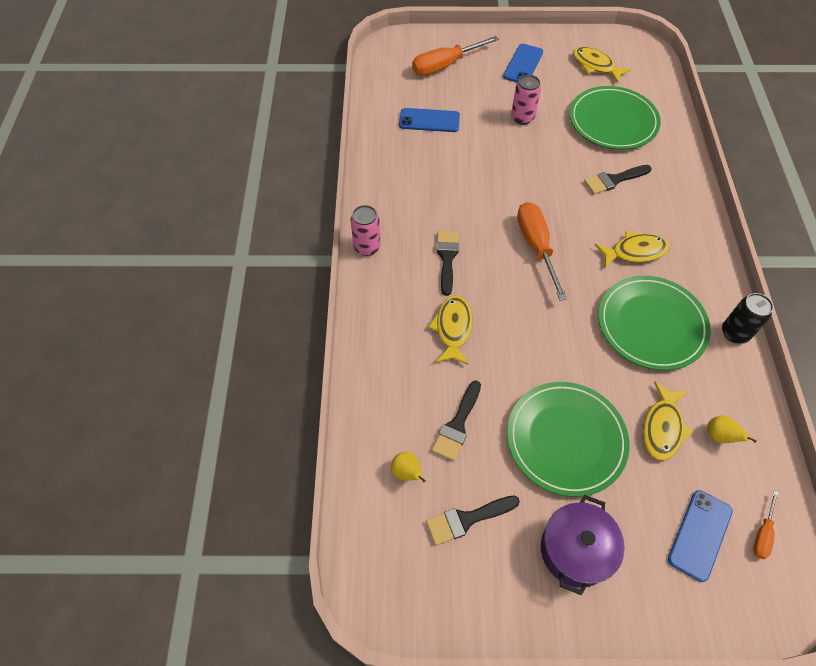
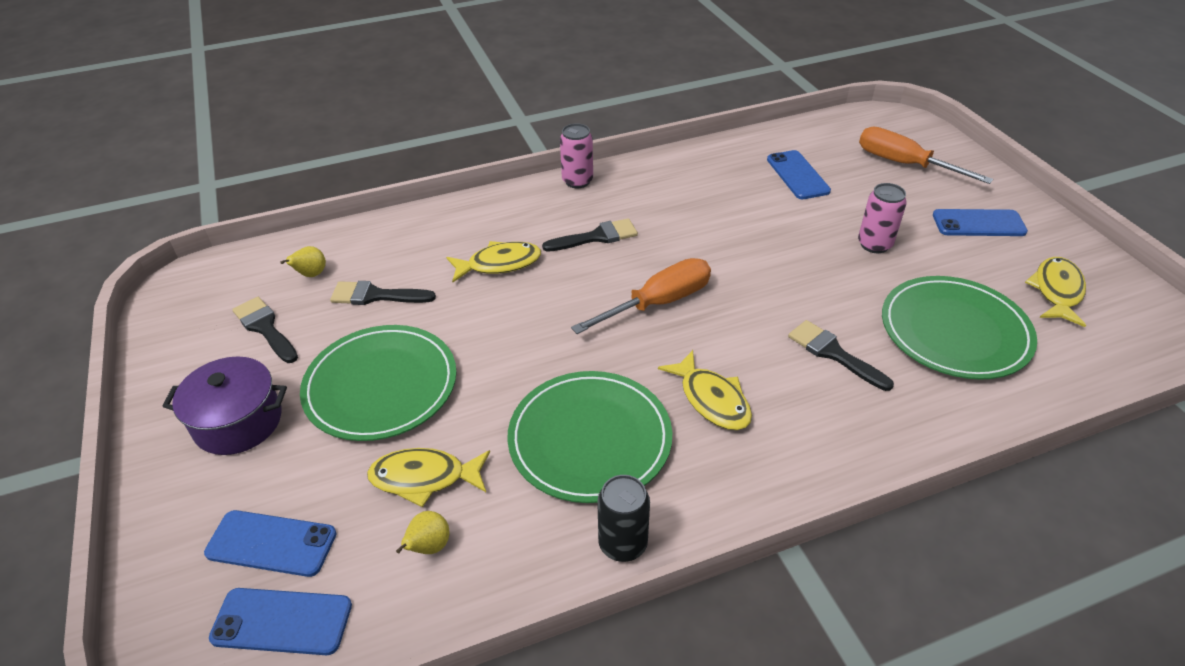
camera: 70 degrees right, 15 degrees down
(762, 533) = (282, 621): orange screwdriver -> blue phone

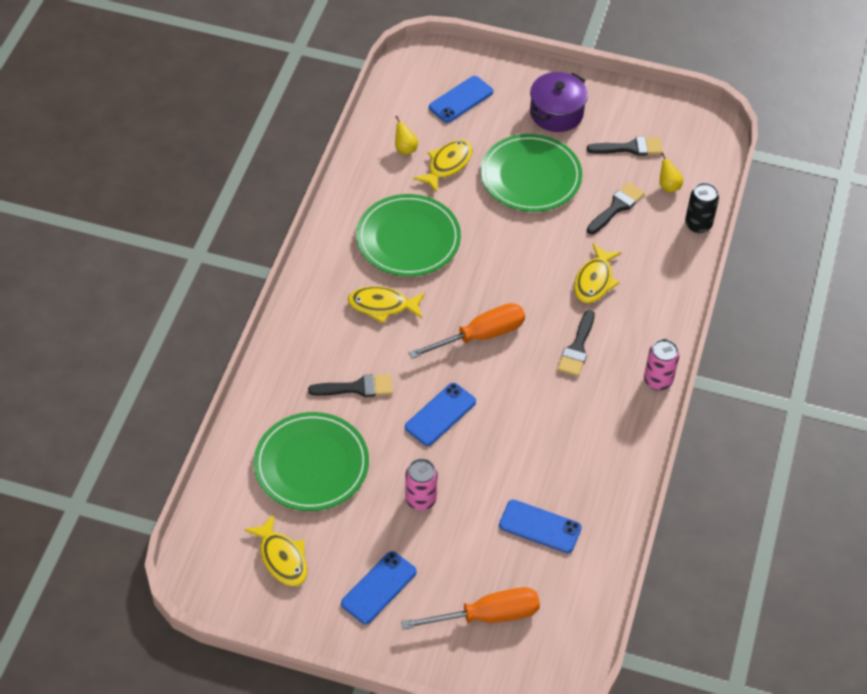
camera: 125 degrees right, 10 degrees up
(282, 621) = (414, 90): blue phone -> blue phone (440, 414)
(623, 544) = (337, 214): black can -> black can (698, 224)
(658, 303) = (480, 336): orange screwdriver -> orange screwdriver turned 120 degrees counterclockwise

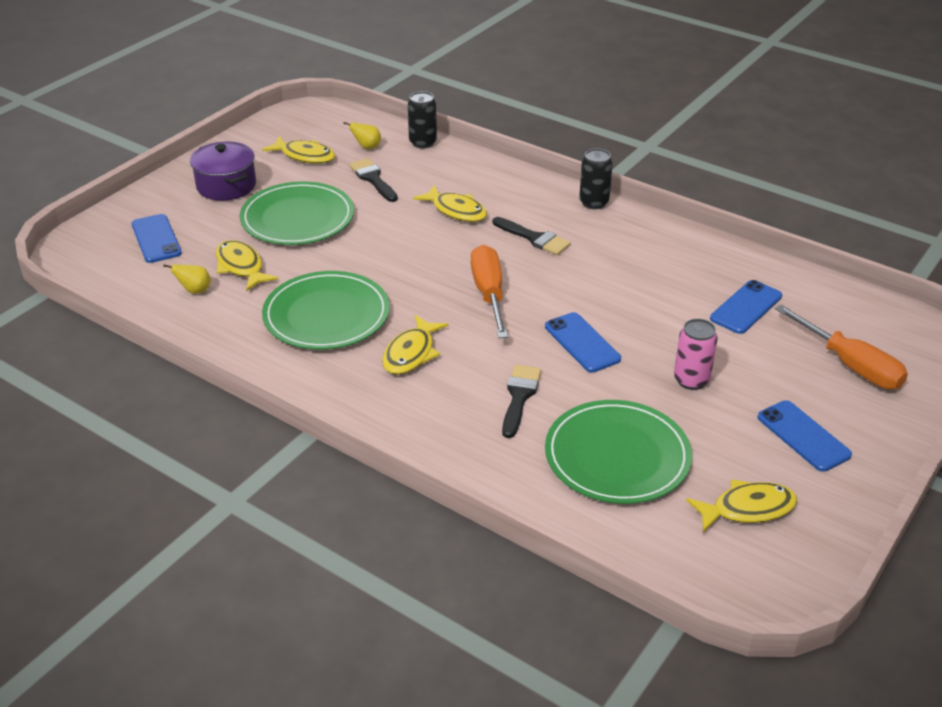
camera: 70 degrees left, 15 degrees down
(487, 616) = (850, 365): orange screwdriver -> orange screwdriver turned 135 degrees clockwise
(630, 148) = (305, 156): black brush -> yellow fish
(658, 380) = (594, 203): pink can -> black can

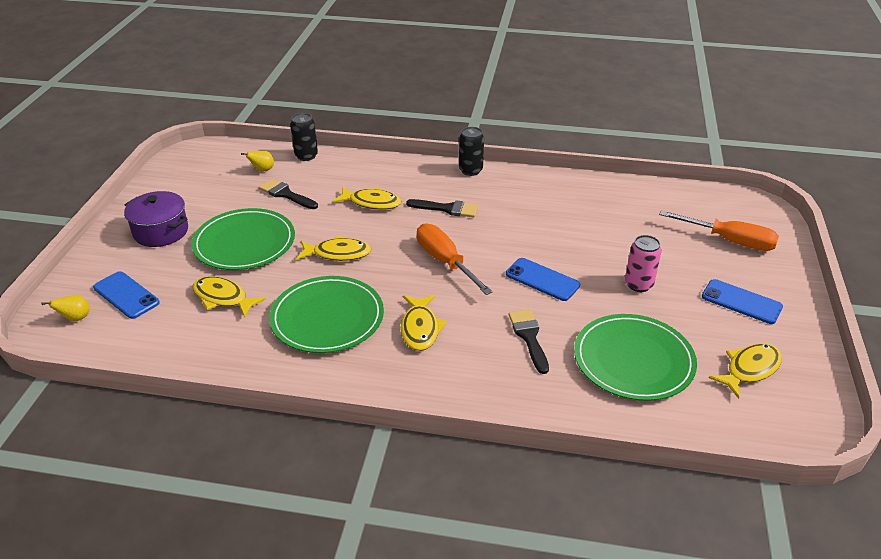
camera: 25 degrees left, 0 degrees up
(195, 290) = (194, 331): yellow pear -> yellow pear (76, 318)
(305, 156) = (214, 189): yellow fish -> yellow fish (338, 254)
(746, 307) = (633, 219): blue phone -> none

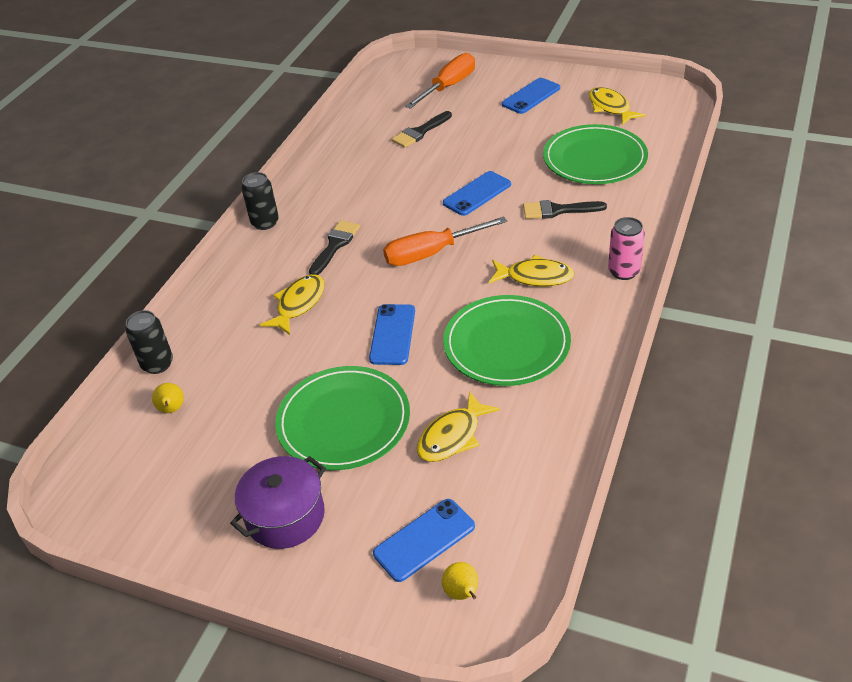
camera: 75 degrees left, 5 degrees up
(286, 194) = (246, 383): black brush -> black brush (420, 132)
(338, 254) = (393, 334): yellow fish -> blue phone
(638, 284) = (497, 141): pink can -> pink can (624, 271)

